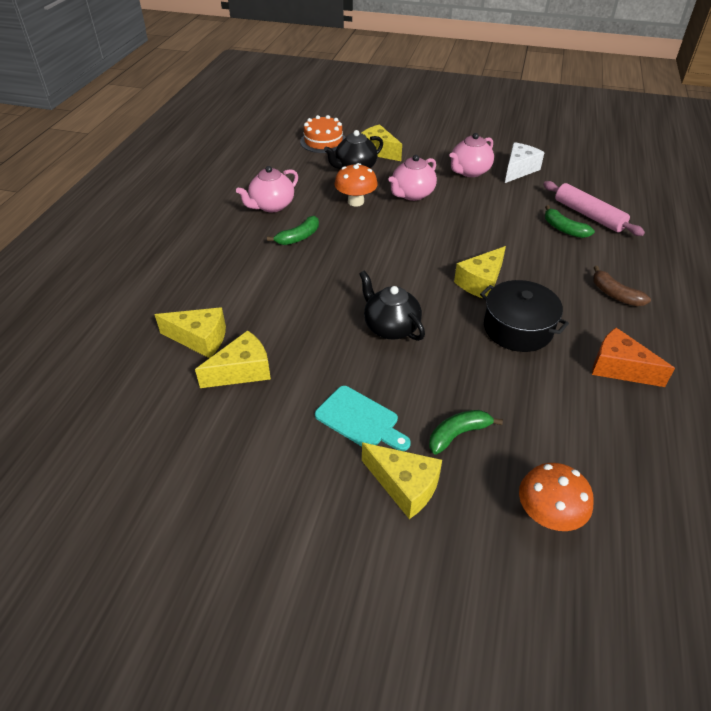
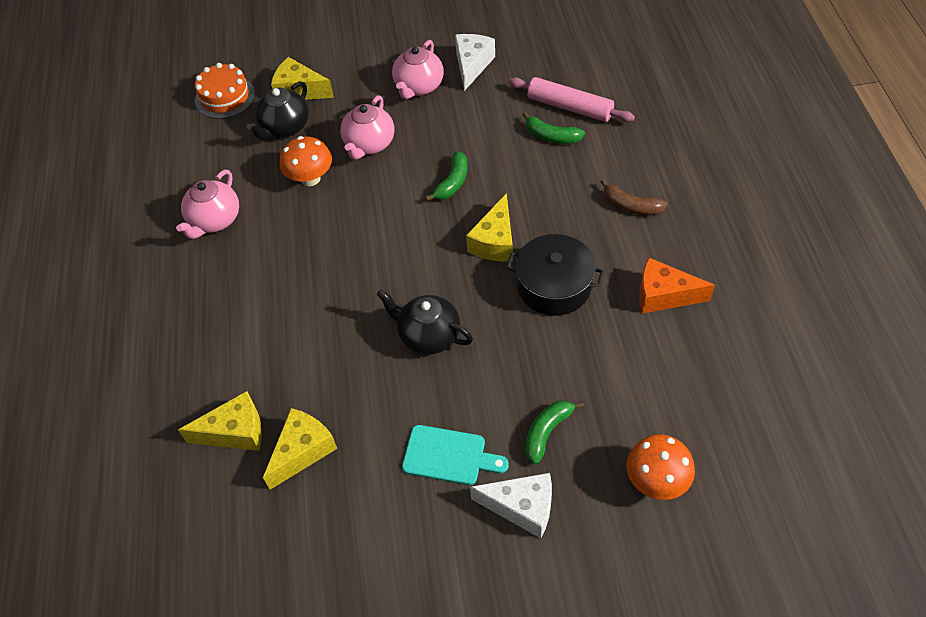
camera: 20 degrees left, 10 degrees up
(299, 237) = (271, 254): green banana -> green banana (452, 182)
(404, 486) = (522, 507): yellow cheese -> white cheese

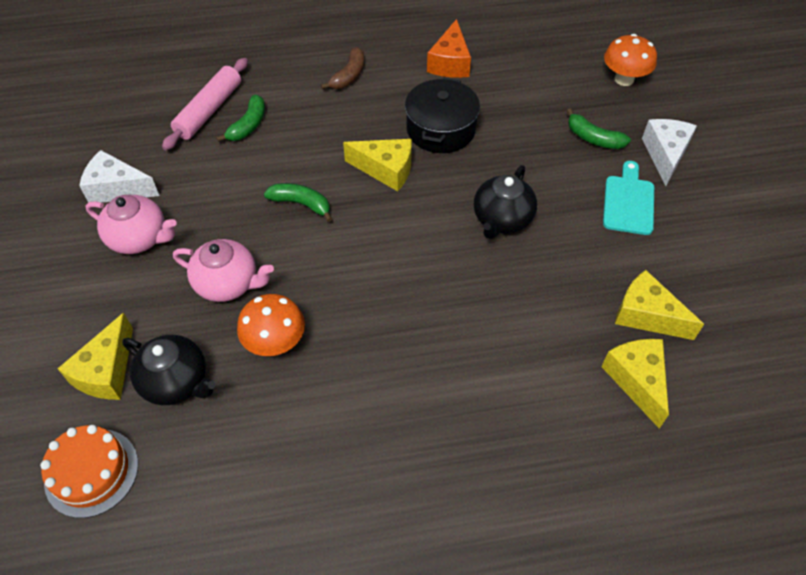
camera: 95 degrees left, 0 degrees up
(214, 220) = (335, 449): pink teapot -> none

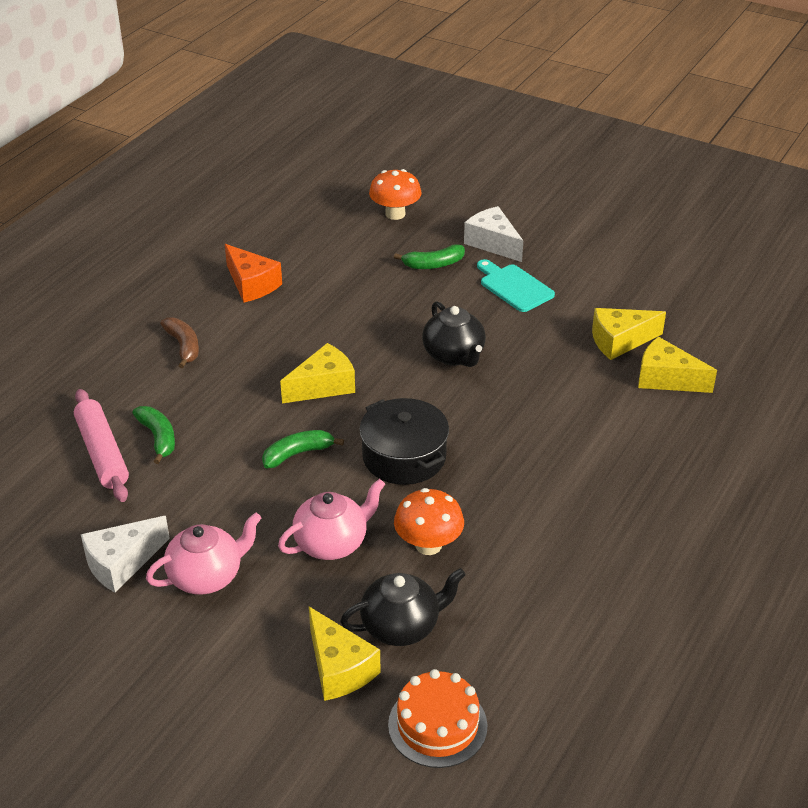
camera: 50 degrees left, 15 degrees down
(441, 129) = (319, 332): black pot -> black pot (404, 457)

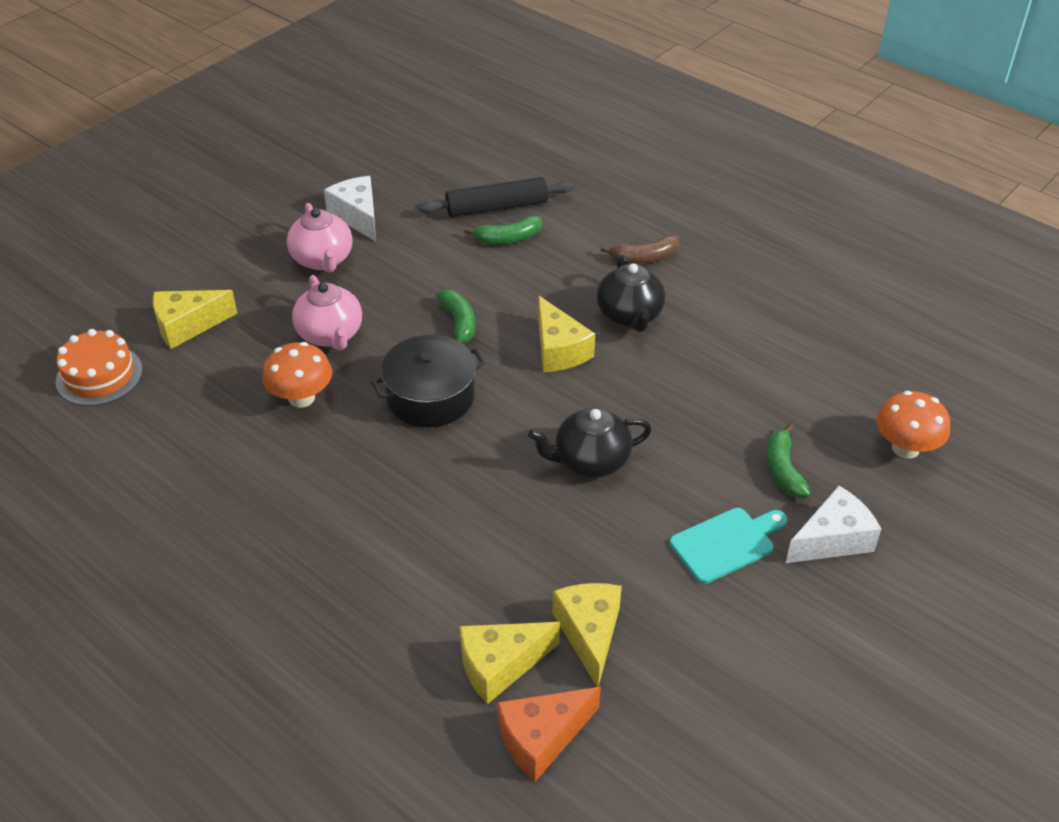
camera: 100 degrees right, 5 degrees up
(102, 453) = (496, 207): pink rolling pin -> black rolling pin
(251, 284) = (750, 310): orange cheese -> orange cheese (542, 738)
(401, 626) = (212, 368): black teapot -> black teapot (630, 316)
(666, 379) = (500, 665): yellow cheese -> yellow cheese turned 150 degrees counterclockwise

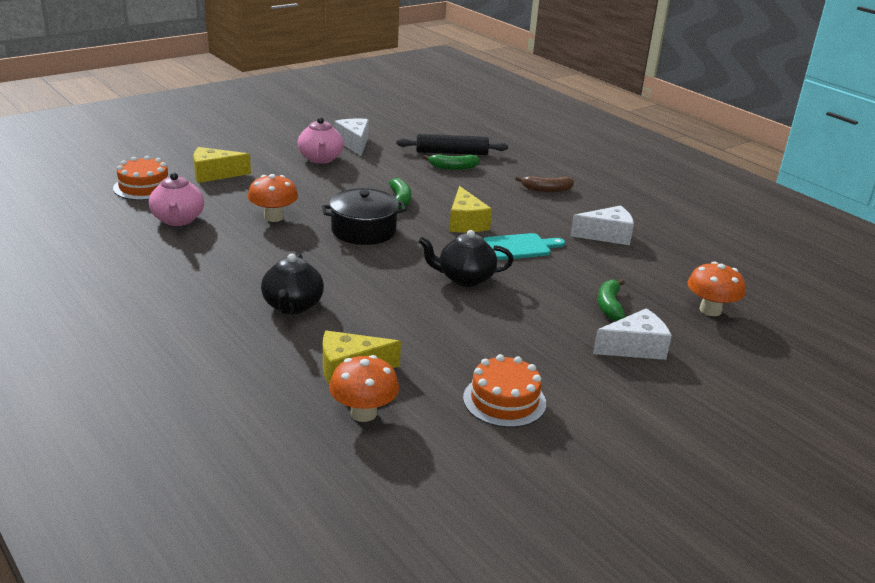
camera: 10 degrees right, 15 degrees down
(330, 335) = (308, 192): pink teapot -> pink teapot (178, 220)
(542, 738) = (363, 413): orange cheese -> orange mushroom
(589, 633) = (425, 364): yellow cheese -> none
(630, 316) = (524, 214): black teapot -> black teapot (292, 306)
(703, 673) = (504, 400): none -> orange cake
(726, 543) = (550, 336): turquoise cutting board -> turquoise cutting board (520, 247)
(745, 334) = (607, 235): none -> white cheese

